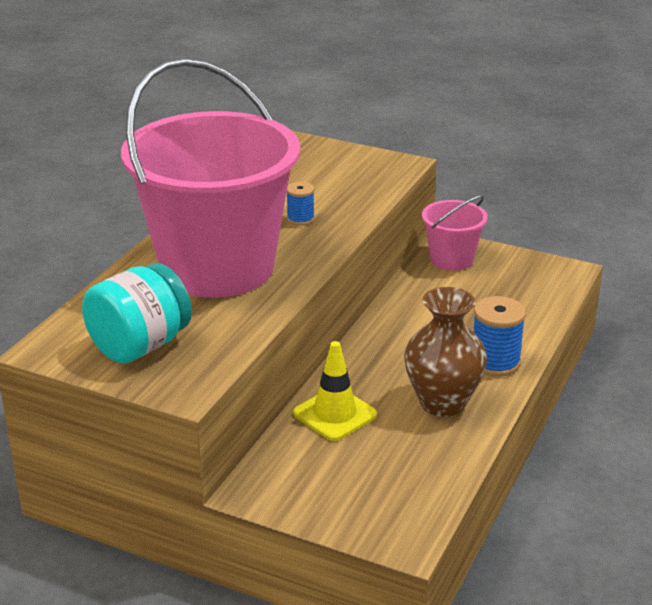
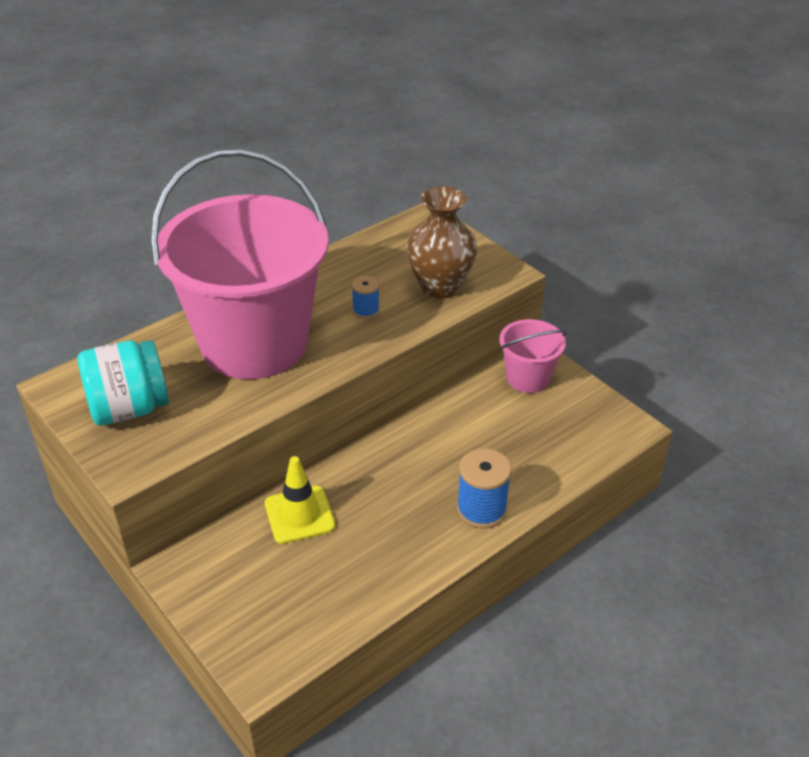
camera: 25 degrees right, 10 degrees up
(442, 403) = (400, 537): brown vase -> brown vase (440, 286)

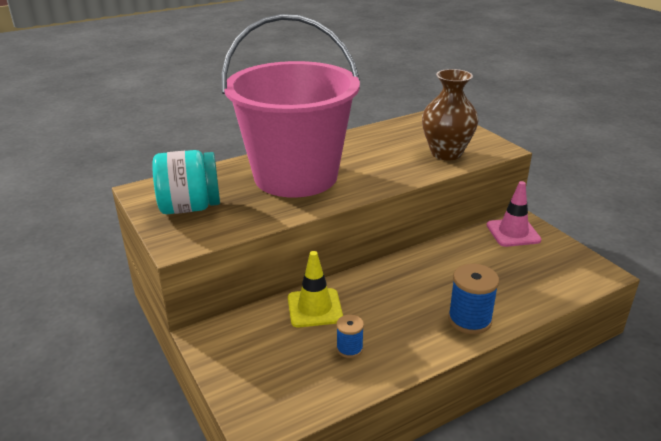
camera: 10 degrees right, 10 degrees down
(366, 311) = (386, 163): blue spool -> blue spool (349, 348)
(528, 378) = (513, 233): pink bucket -> pink traffic cone

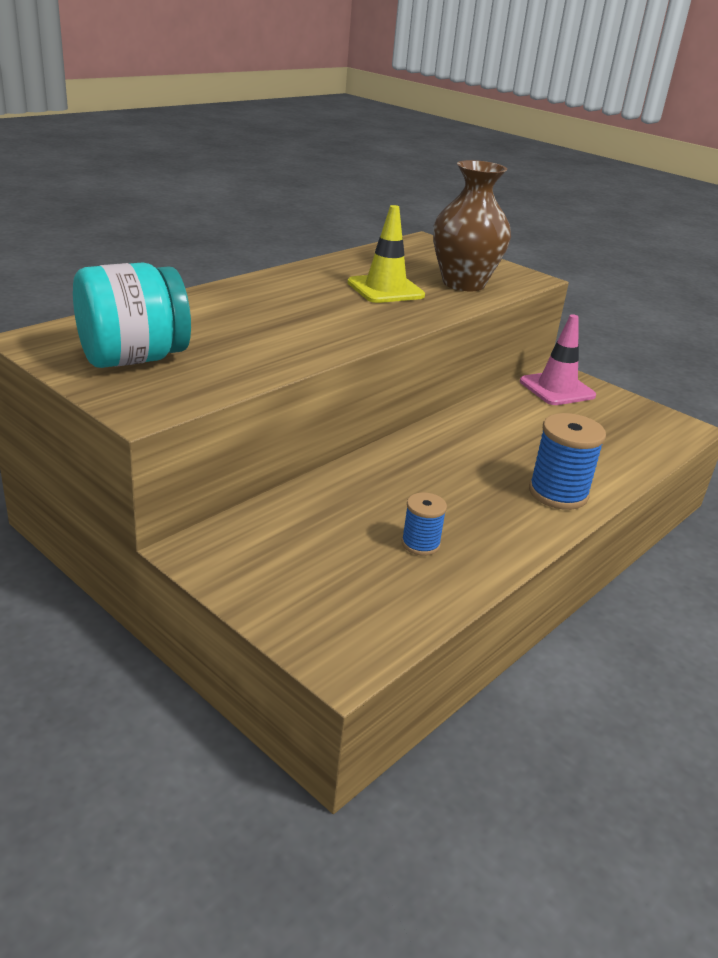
camera: 20 degrees left, 0 degrees up
(295, 176) = (273, 315): pink bucket -> none
(314, 308) = (344, 498): yellow traffic cone -> yellow traffic cone (385, 289)

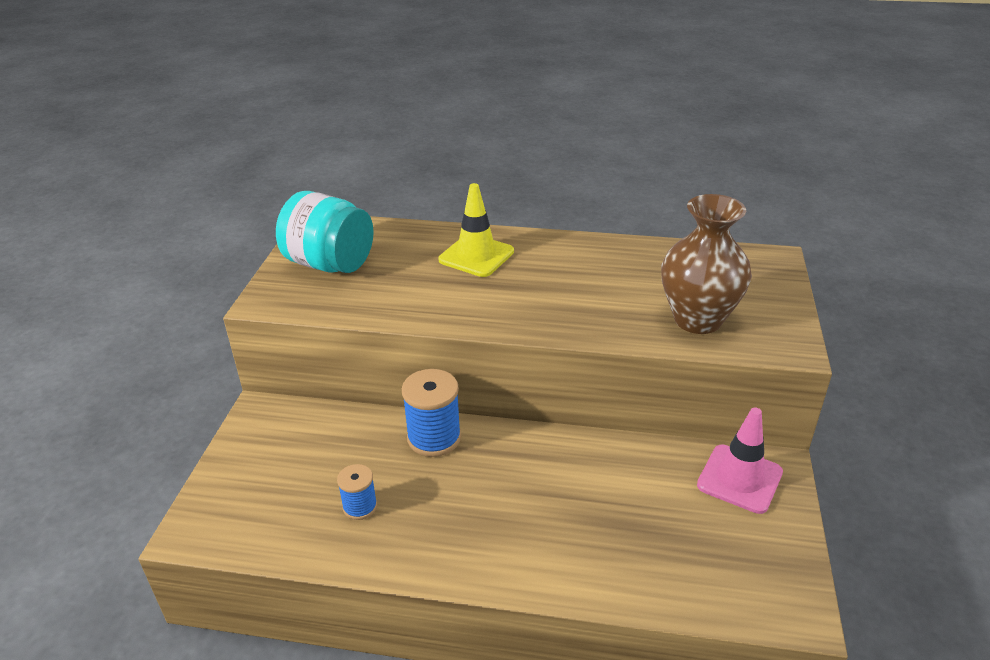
camera: 60 degrees right, 5 degrees up
(385, 289) = (610, 291): yellow traffic cone -> yellow traffic cone (476, 256)
(558, 493) = (524, 557): blue spool -> blue spool (434, 438)

